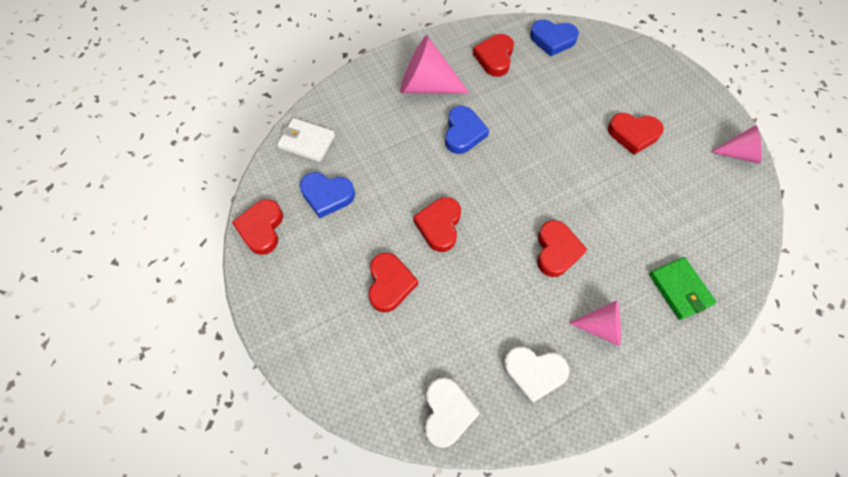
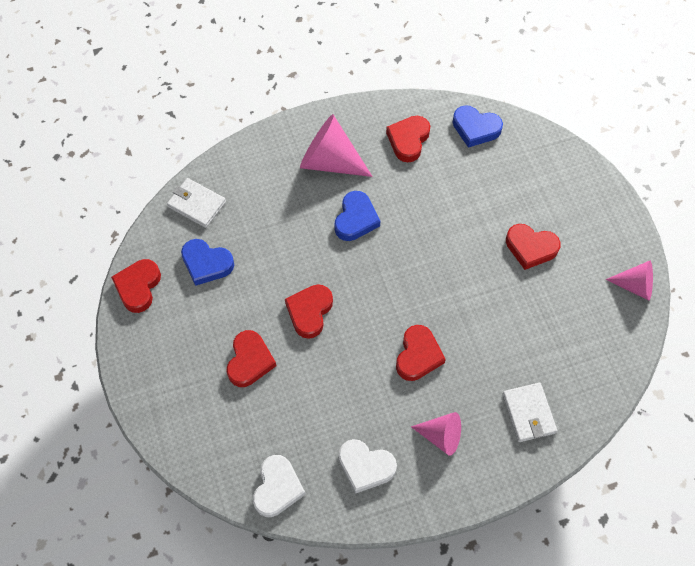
camera: 10 degrees right, 0 degrees up
(680, 289) = (528, 413): green wallet -> white wallet

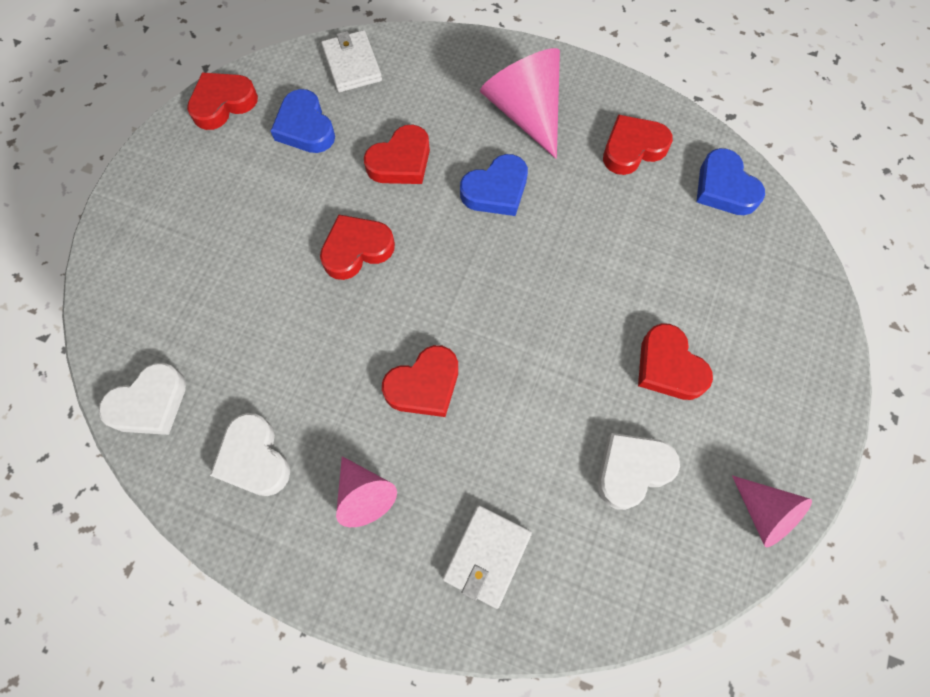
camera: 40 degrees right, 5 degrees up
(250, 361) = (251, 253): red heart -> red heart (401, 161)
(558, 314) = (632, 470): none -> white heart

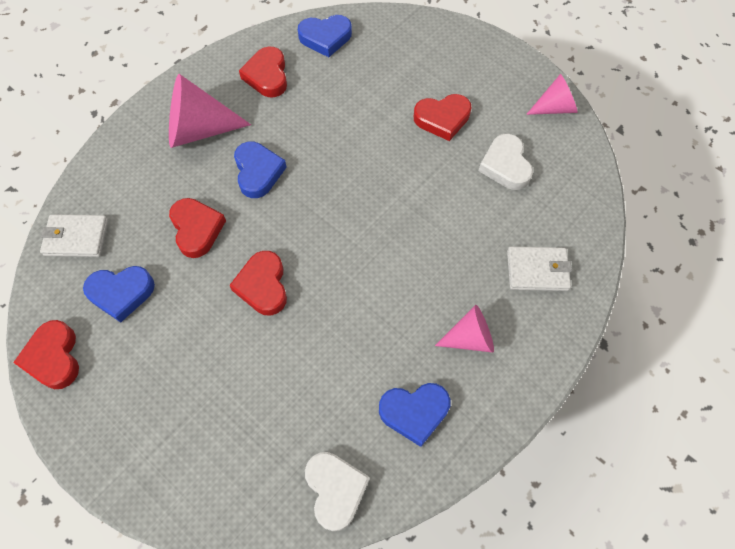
camera: 70 degrees left, 5 degrees down
(254, 458) = (414, 412): white heart -> blue heart
(424, 385) = (399, 271): red heart -> none
(487, 556) = (537, 270): white wallet -> white wallet turned 45 degrees counterclockwise

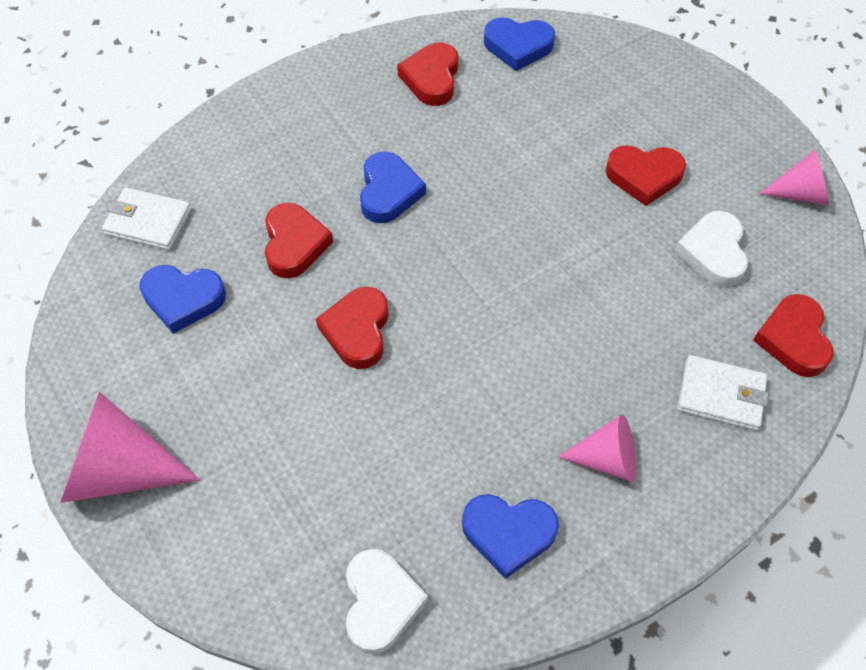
camera: 15 degrees right, 5 degrees down
(53, 357) = (83, 356): red heart -> red heart (793, 339)
(199, 130) = (329, 126): pink cone -> pink cone (120, 469)

